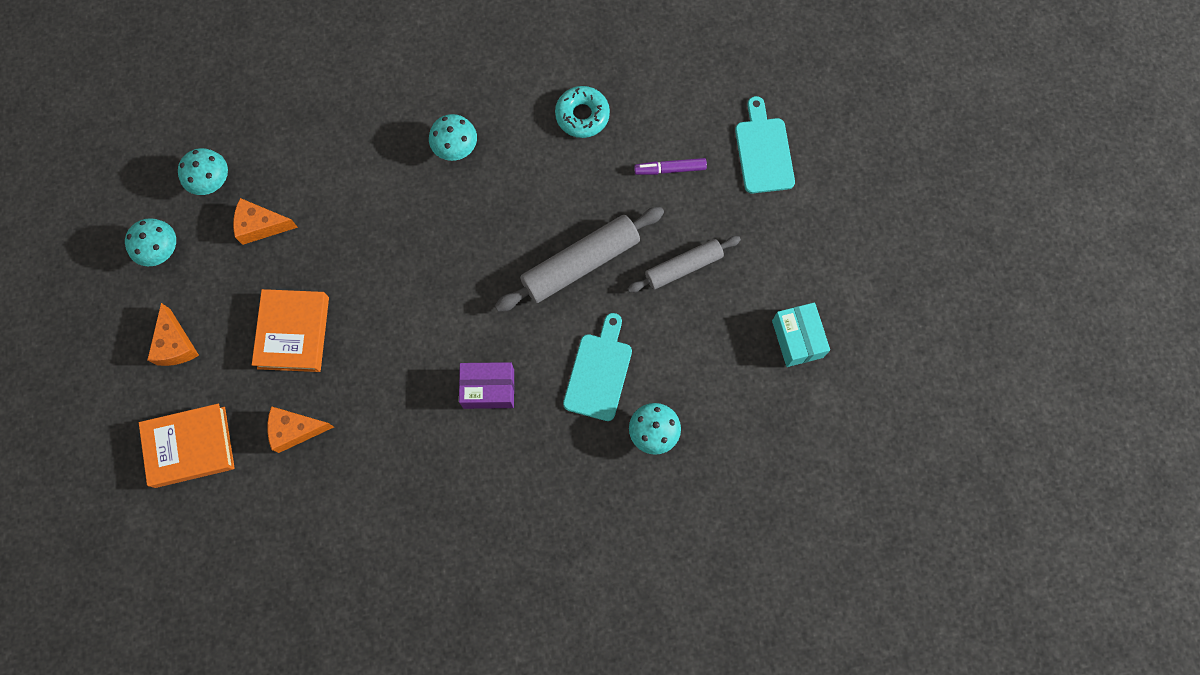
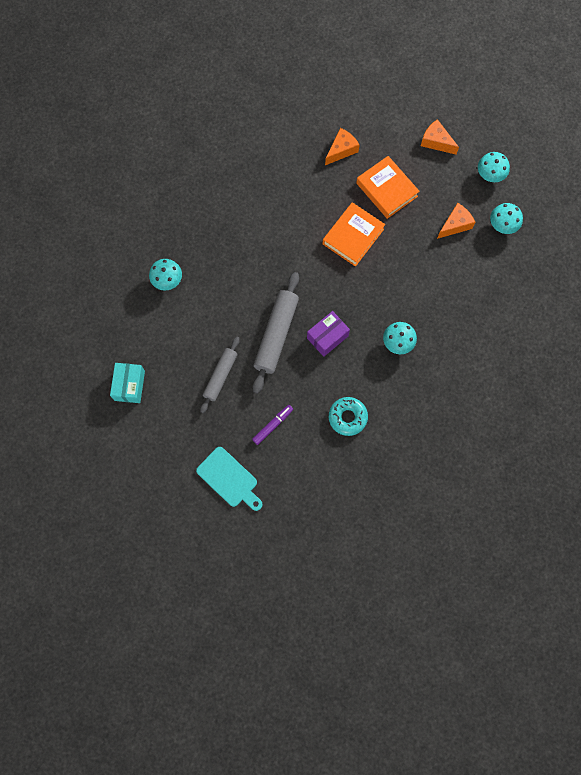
camera: 140 degrees right, 0 degrees up
(190, 447) = (382, 107): orange book -> orange book (353, 236)
(488, 389) = (267, 238): purple box -> purple box (327, 337)
(599, 372) = (219, 288): turquoise cutting board -> none
(797, 339) = (129, 385): turquoise box -> turquoise box turned 60 degrees clockwise

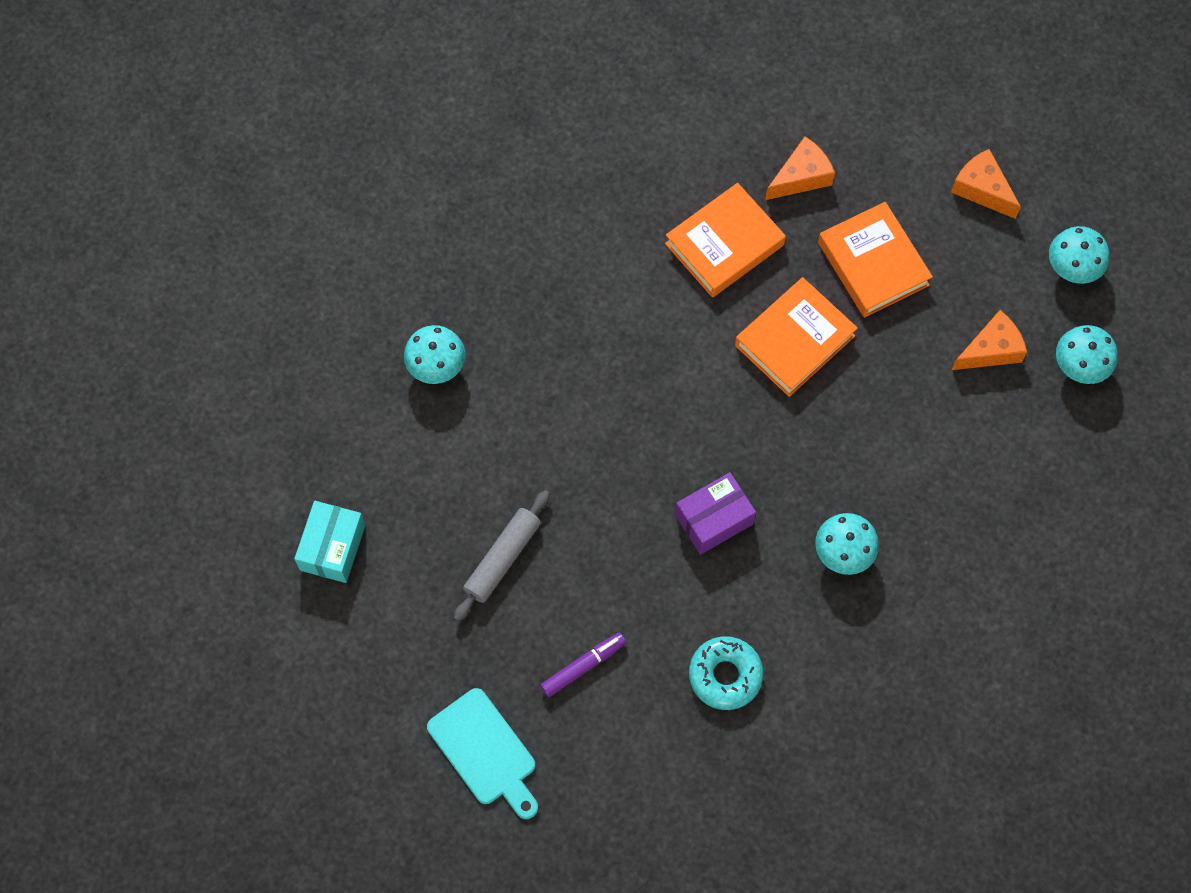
camera: 10 degrees right, 5 degrees down
(276, 335) = (619, 499): grey rolling pin -> none
(307, 192) = (724, 244): none -> orange book

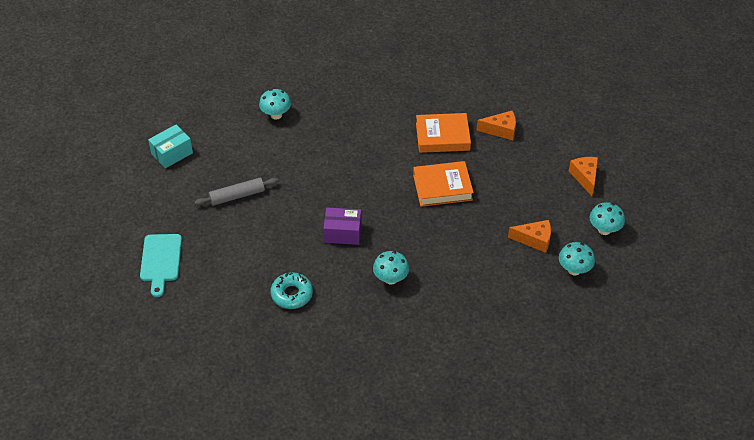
camera: 35 degrees right, 20 degrees down
(583, 666) = (233, 254): purple marker -> none
(873, 264) = (506, 178): orange book -> none

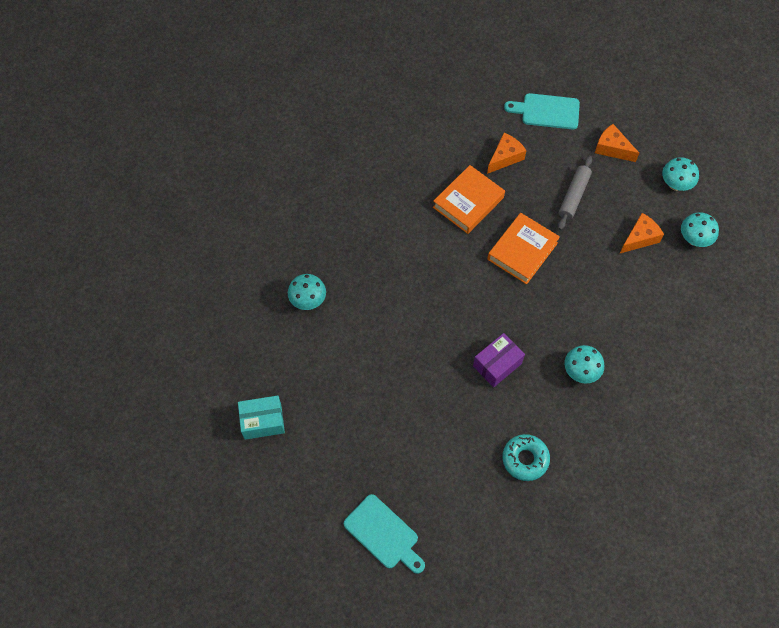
camera: 45 degrees left, 15 degrees up
(172, 153) = (263, 421): turquoise box -> turquoise box turned 75 degrees clockwise
(237, 196) = (371, 410): grey rolling pin -> grey rolling pin (573, 196)
(566, 125) = (547, 111): none -> turquoise cutting board

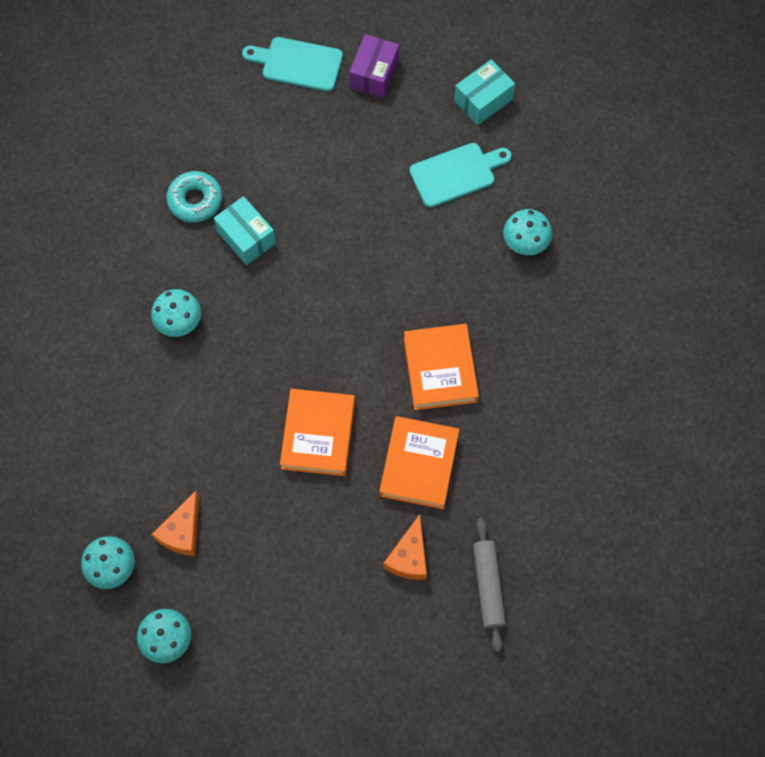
camera: 150 degrees right, 5 degrees up
(419, 250) = (440, 369): none -> orange book
(497, 365) = (275, 282): purple box -> purple box (374, 74)
(501, 409) = (246, 237): none -> turquoise box
(547, 111) = (392, 664): turquoise cutting board -> turquoise cutting board (456, 174)
(573, 196) = (292, 547): grey rolling pin -> grey rolling pin (488, 586)
(612, 148) = (276, 651): orange cheese -> none

